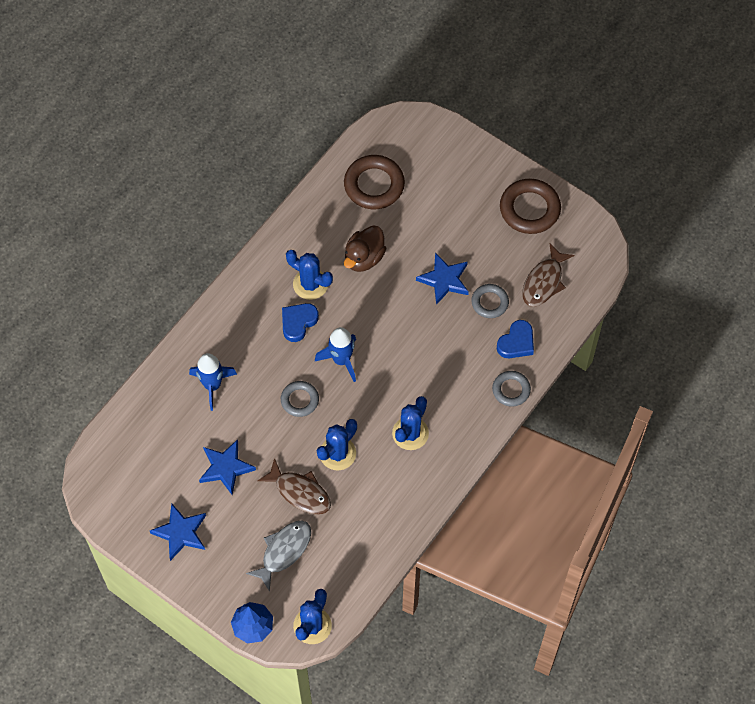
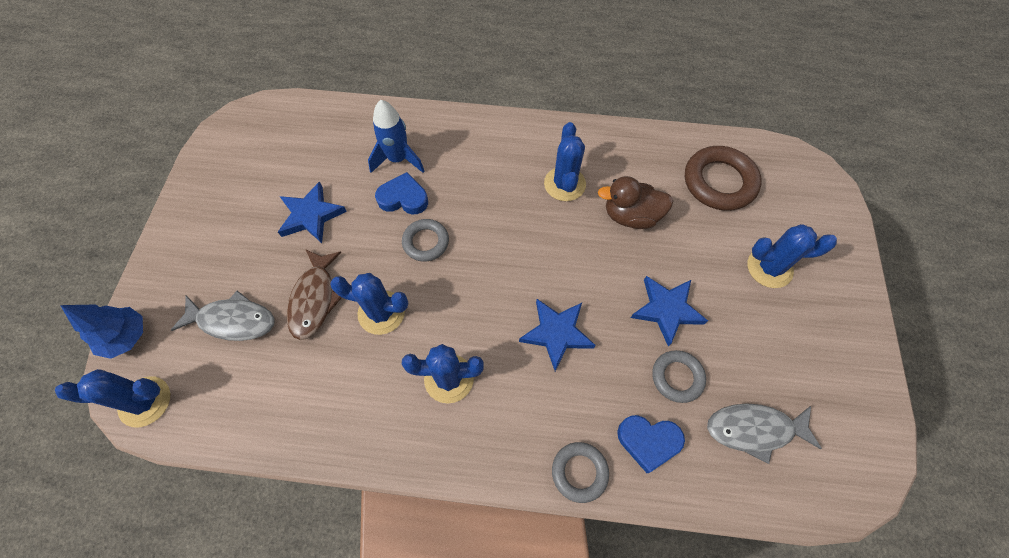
camera: 60 degrees right, 0 degrees up
(181, 533) = (218, 213): blue star -> blue star (556, 333)
(298, 322) = (514, 195): blue heart -> blue heart (403, 198)
(341, 360) = (497, 257): blue rocket -> none
(454, 201) = (769, 268): none -> blue cactus
(529, 209) = (831, 356): brown ring -> none
(544, 282) = (754, 429): brown fish -> grey fish

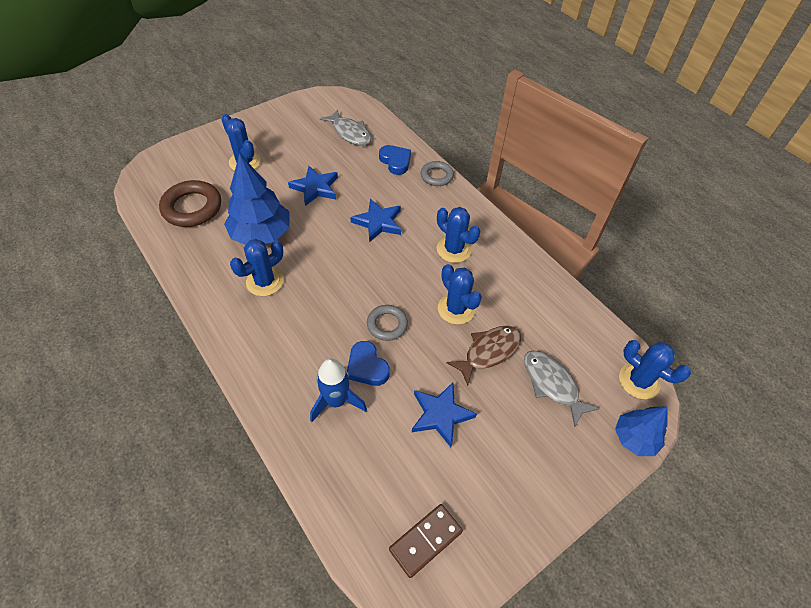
camera: 135 degrees left, 10 degrees down
(254, 141) = (425, 541): none -> brown domino
(631, 216) = (261, 234): brown duck -> blue tree
(677, 377) = (351, 167): grey ring -> none

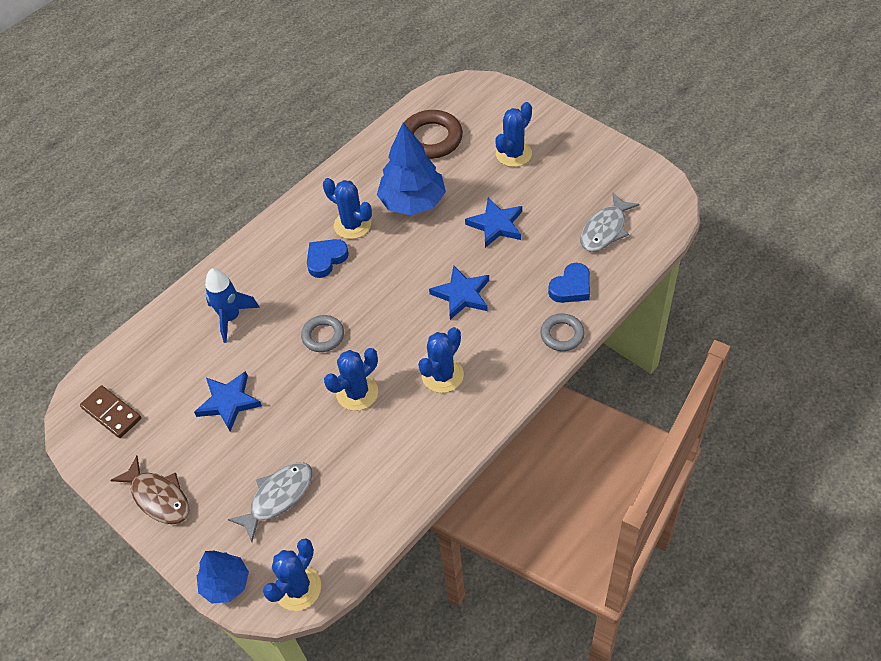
camera: 85 degrees right, 0 degrees up
(367, 367) = (271, 331): blue heart -> blue heart (326, 259)
(489, 352) = (308, 432): brown fish -> brown fish (158, 497)

